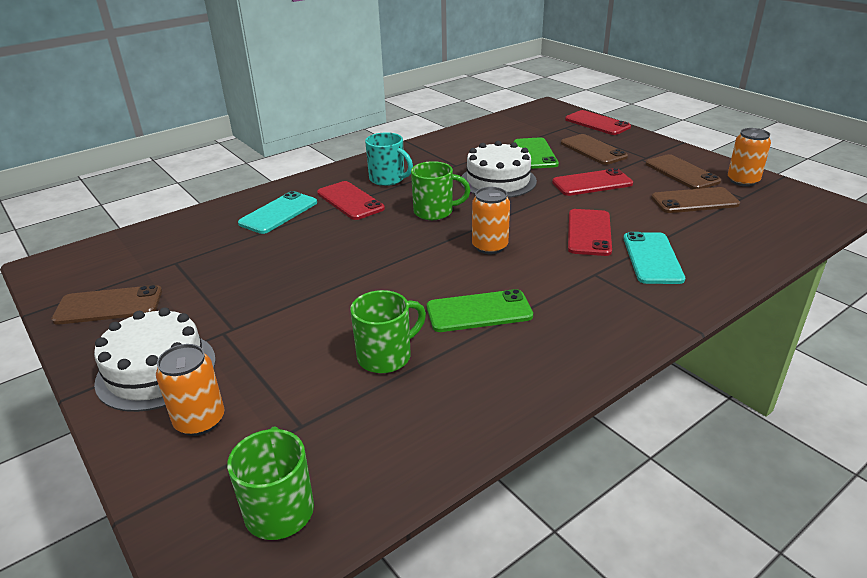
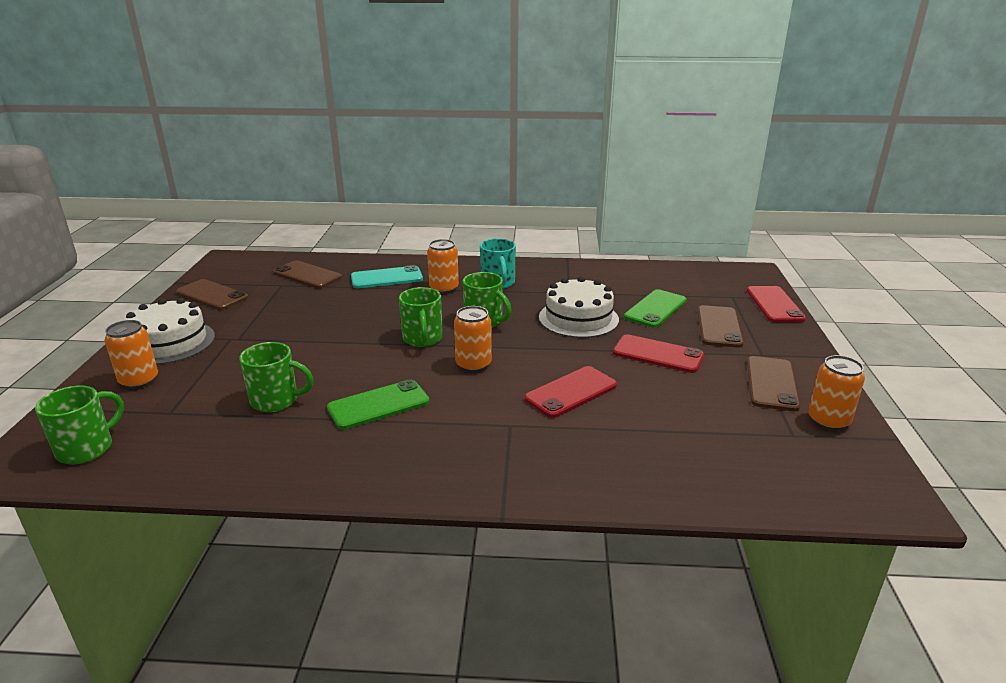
camera: 40 degrees right, 5 degrees down
(350, 201) = (444, 288): red phone -> orange can
(412, 247) = (422, 339): none -> green mug
(479, 311) = (378, 405): green phone -> green phone turned 60 degrees counterclockwise
(652, 258) = (582, 439): turquoise phone -> none
(694, 201) = (729, 414): brown phone -> brown phone (307, 275)

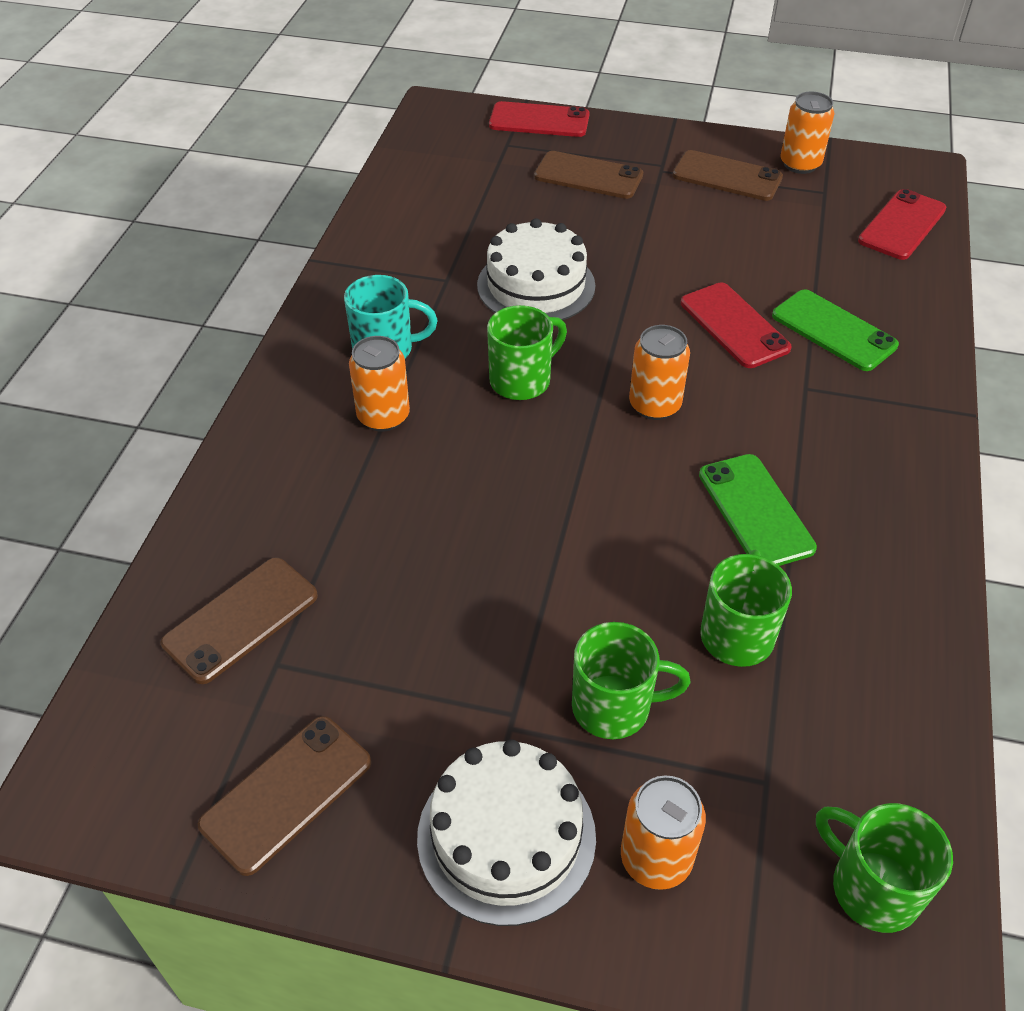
camera: 80 degrees left, 20 degrees up
(386, 278) = (307, 491): turquoise phone -> none
(422, 339) = (566, 454): green mug -> green mug (614, 707)
(655, 309) = (525, 213): green phone -> green phone (833, 331)
(658, 354) = (650, 239): red phone -> red phone (902, 225)

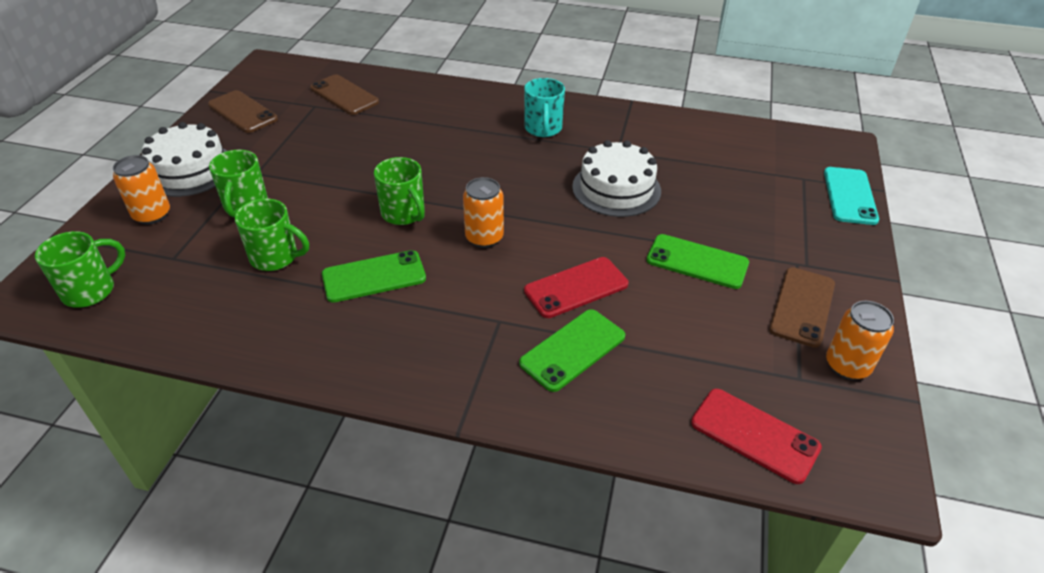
camera: 90 degrees right, 5 degrees down
(383, 416) = (482, 130): orange can -> none
(522, 380) = (513, 180): green mug -> green mug (404, 214)
(539, 120) = (849, 196): red phone -> turquoise phone
(588, 176) = (772, 220): brown phone -> none
(671, 234) = (697, 262): none -> green phone

